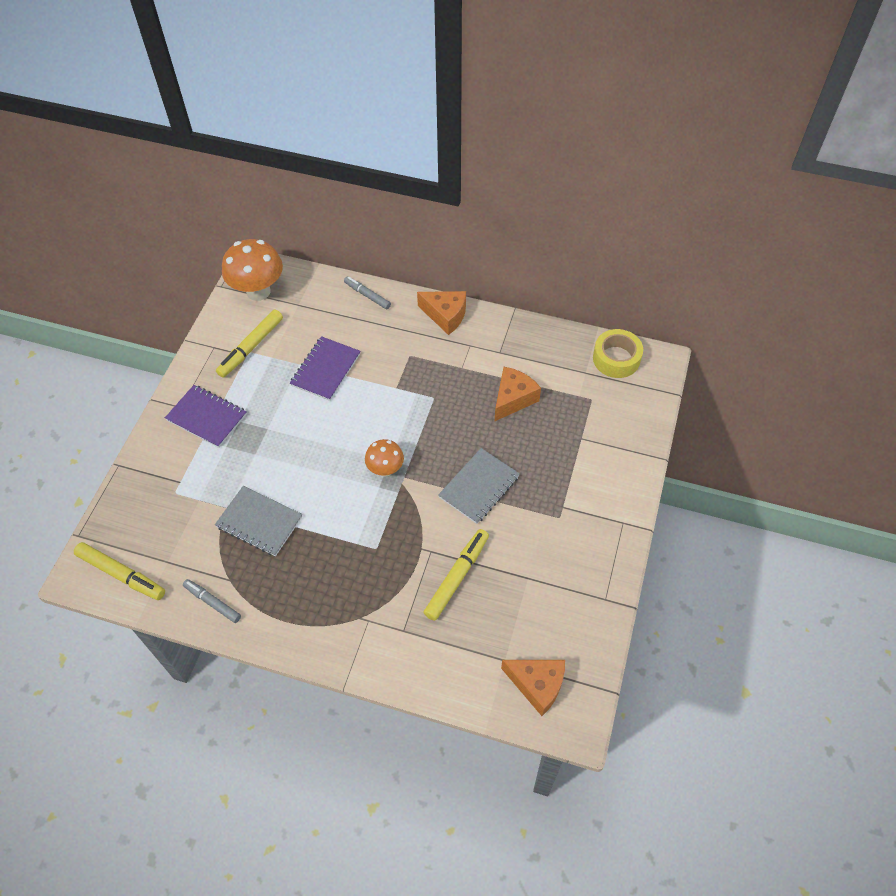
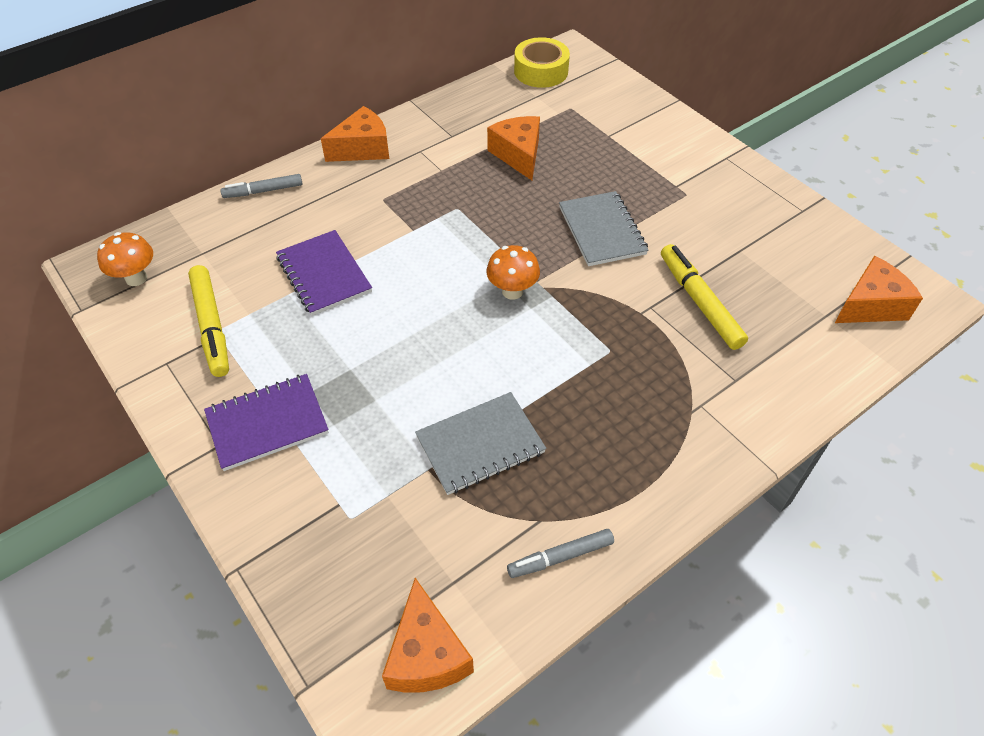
camera: 55 degrees left, 5 degrees down
(121, 574) = (426, 654): yellow marker -> orange cheese
(258, 291) = (136, 278): orange mushroom -> orange mushroom, size x0.57

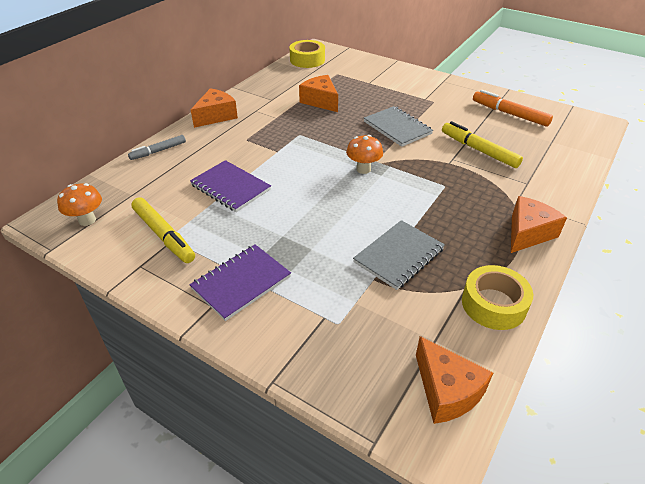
camera: 20 degrees left, 10 degrees down
(560, 557) = (493, 304): grey marker -> yellow tape
(792, 246) = (509, 114): none -> orange marker
(870, 305) = (571, 132): orange cheese -> orange cheese (528, 233)

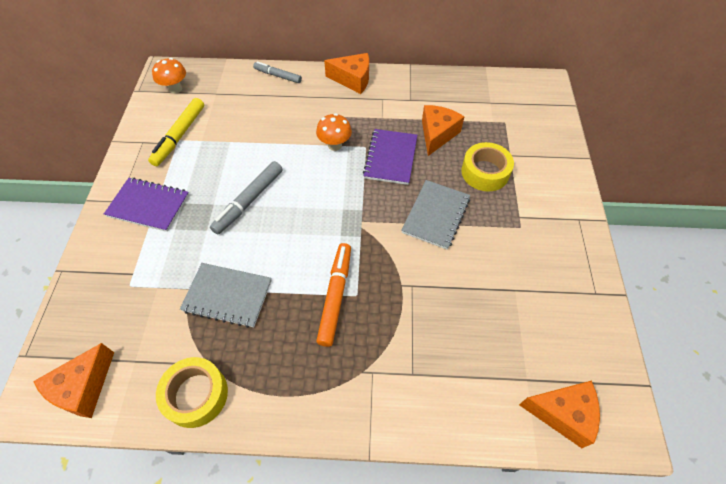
camera: 60 degrees right, 15 degrees up
(230, 187) = (257, 142): purple notebook -> purple notebook (390, 158)
(299, 213) = (249, 201): none -> grey marker
(307, 60) = (511, 87): yellow tape -> yellow tape (485, 172)
(363, 169) = (341, 218): orange mushroom -> orange mushroom (334, 145)
(479, 150) = (447, 305): yellow marker -> none
(509, 114) = (557, 313): orange marker -> orange marker (335, 296)
(528, 233) = (318, 398): orange cheese -> orange cheese (562, 413)

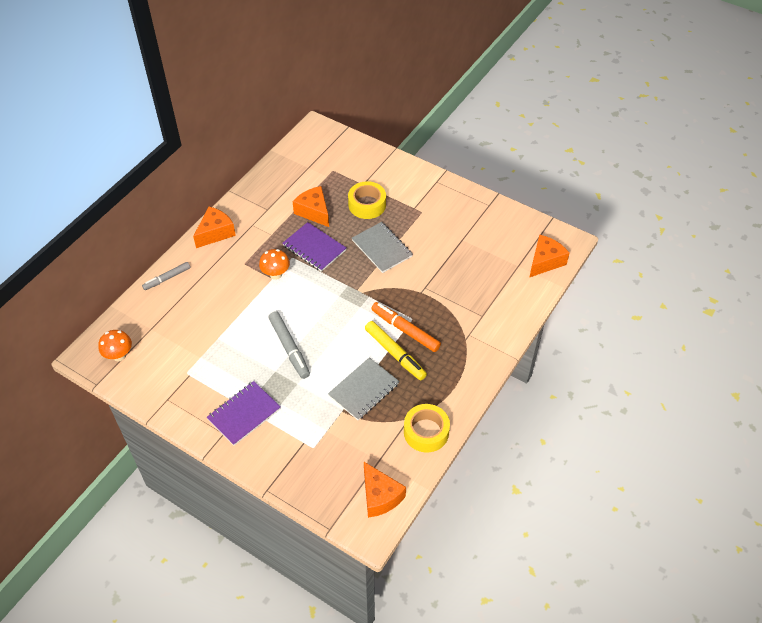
camera: 60 degrees left, 5 degrees down
(179, 136) = (182, 370): yellow marker -> yellow marker (395, 354)

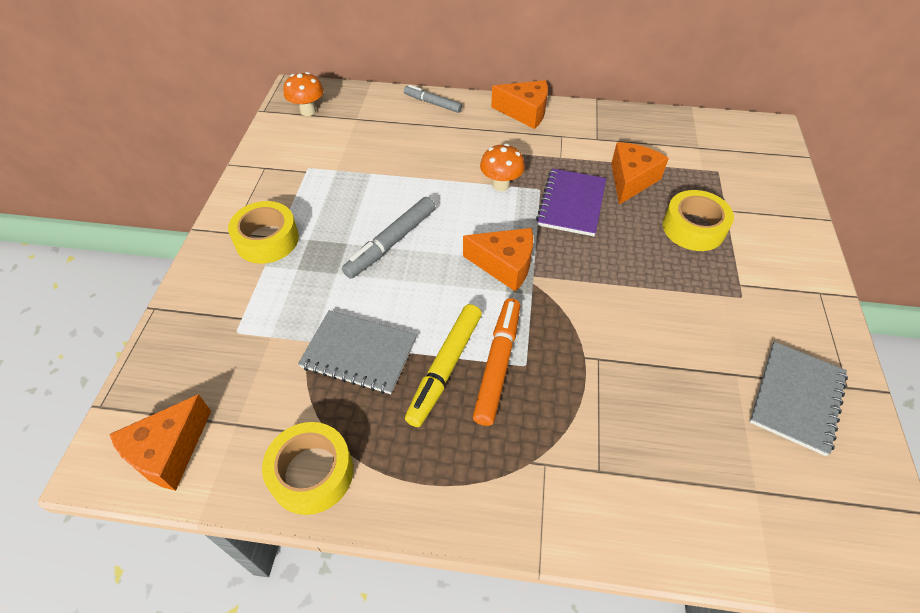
camera: 65 degrees right, 0 degrees up
(244, 414) = (267, 240): purple notebook -> yellow tape
(382, 248) = (630, 275): grey notebook -> grey notebook (796, 398)
(545, 261) = (808, 541): orange cheese -> orange cheese (505, 265)

